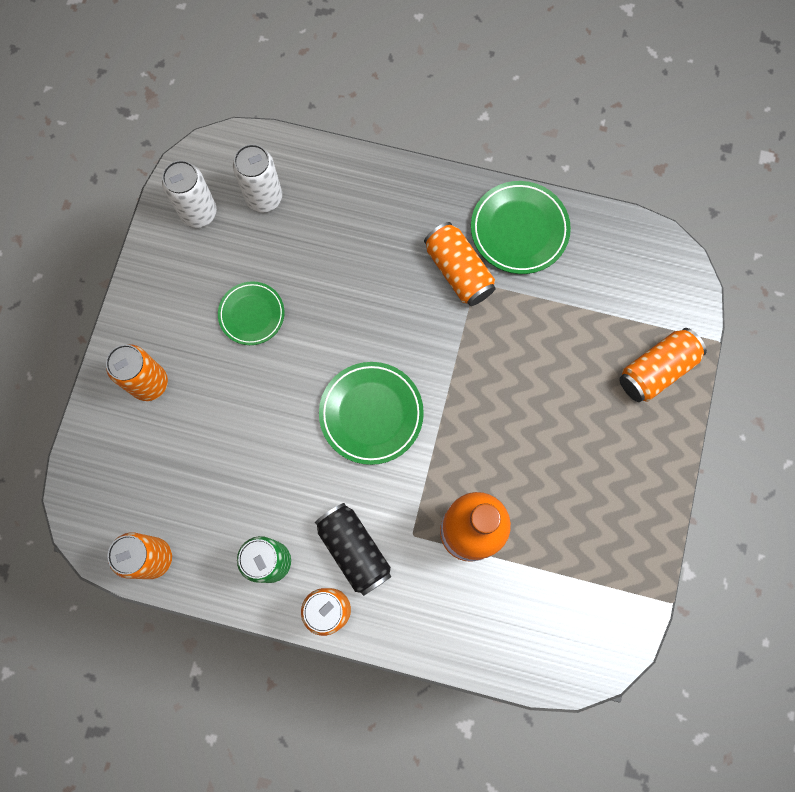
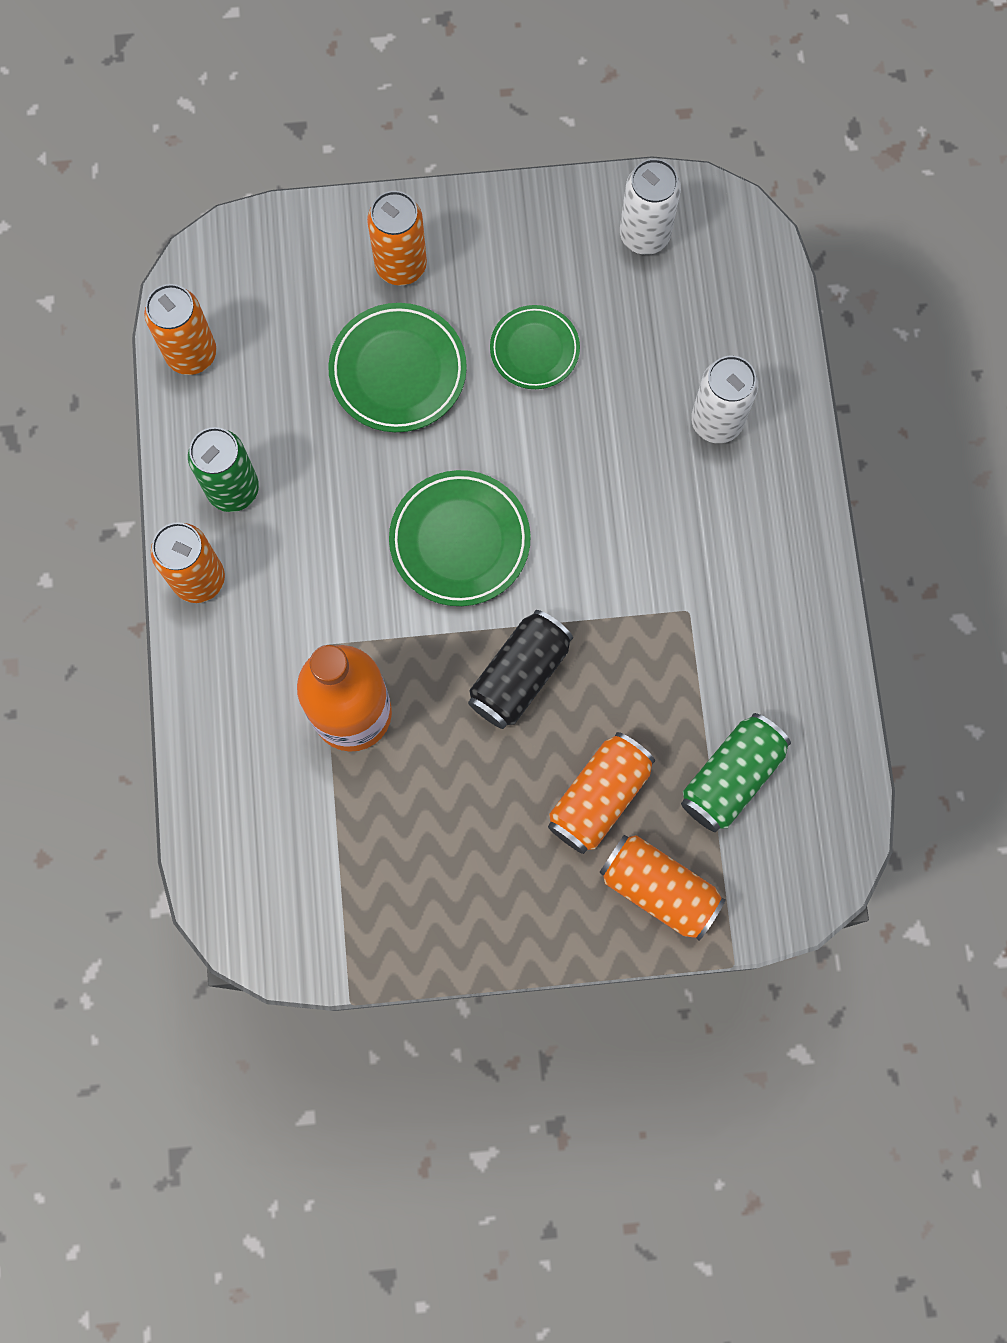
camera: 70 degrees right, 0 degrees up
(264, 198) = (698, 305): white can -> white can (716, 421)
(354, 550) = (281, 581): black can -> black can (519, 675)
(458, 271) = (695, 583): orange can -> orange can (599, 797)
(519, 230) = (787, 643): green plate -> green plate (398, 371)
(596, 297) = (731, 777): none -> green can

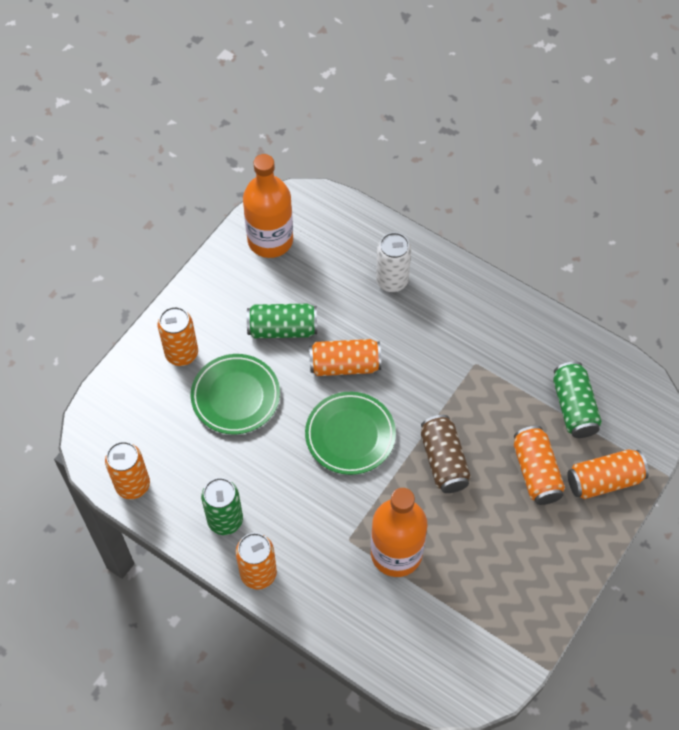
camera: 50 degrees left, 15 degrees down
(519, 675) = (443, 461): black can -> brown can
(534, 350) = (282, 329): green plate -> green can
(548, 460) = (345, 365): none -> orange can
(644, 235) = (270, 240): white can -> orange bottle

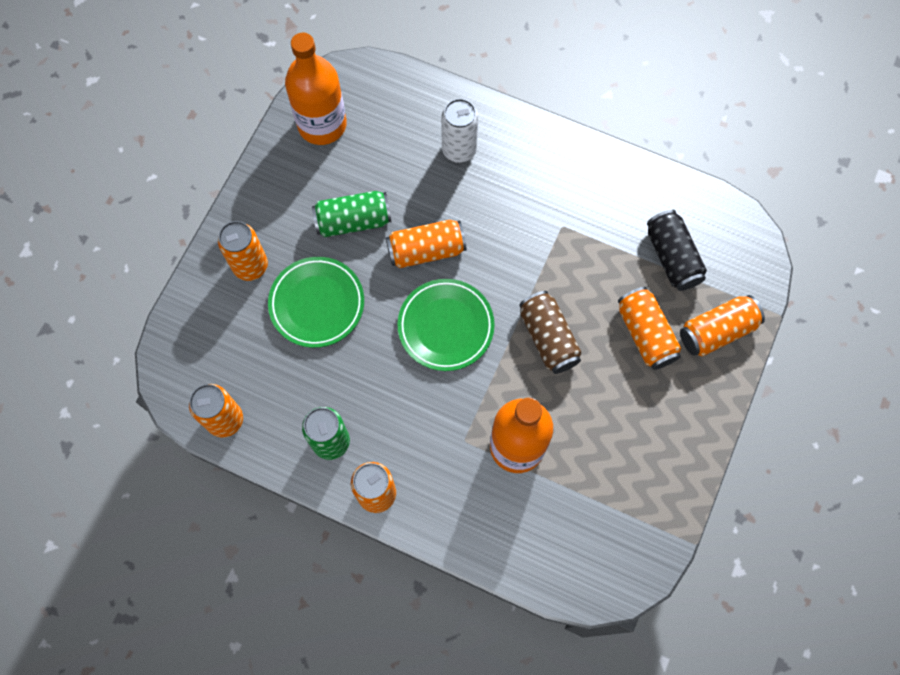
camera: 10 degrees left, 10 degrees up
(574, 407) = (672, 257): green can -> black can

